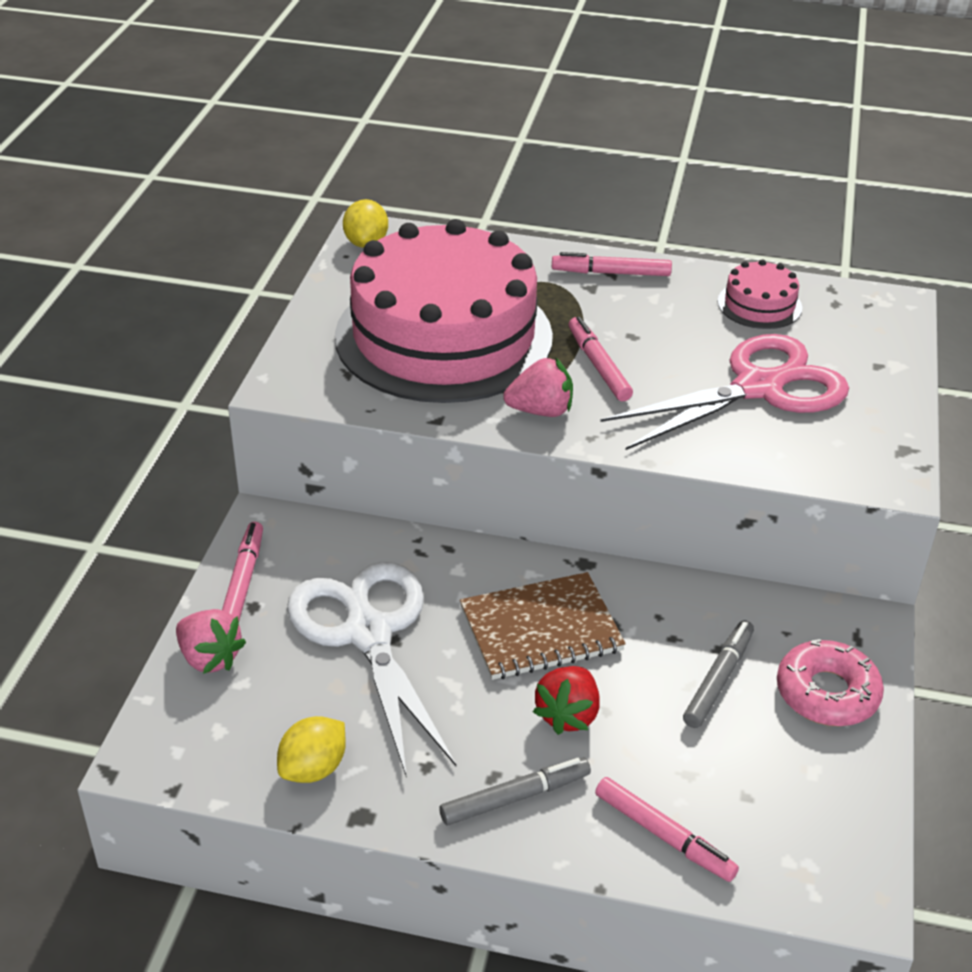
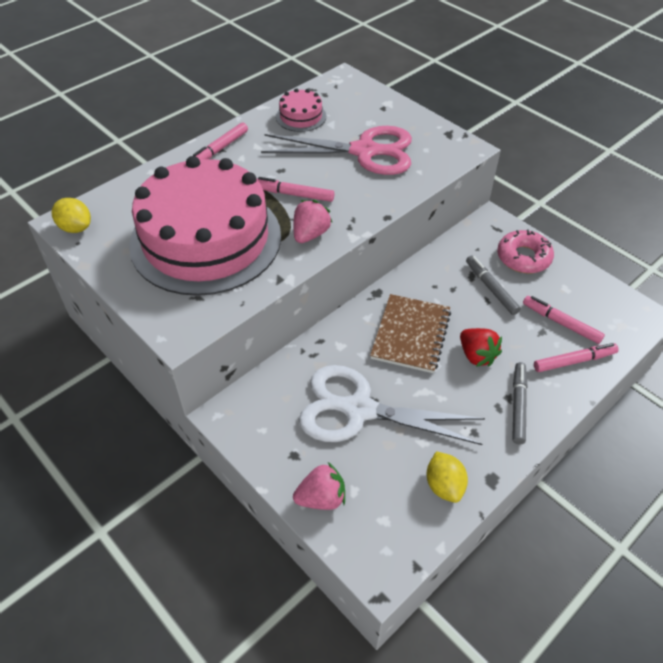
camera: 55 degrees left, 10 degrees up
(243, 580) = (268, 450): pink marker -> pink marker (561, 323)
(758, 388) = (364, 151): pink scissors -> pink scissors turned 90 degrees clockwise

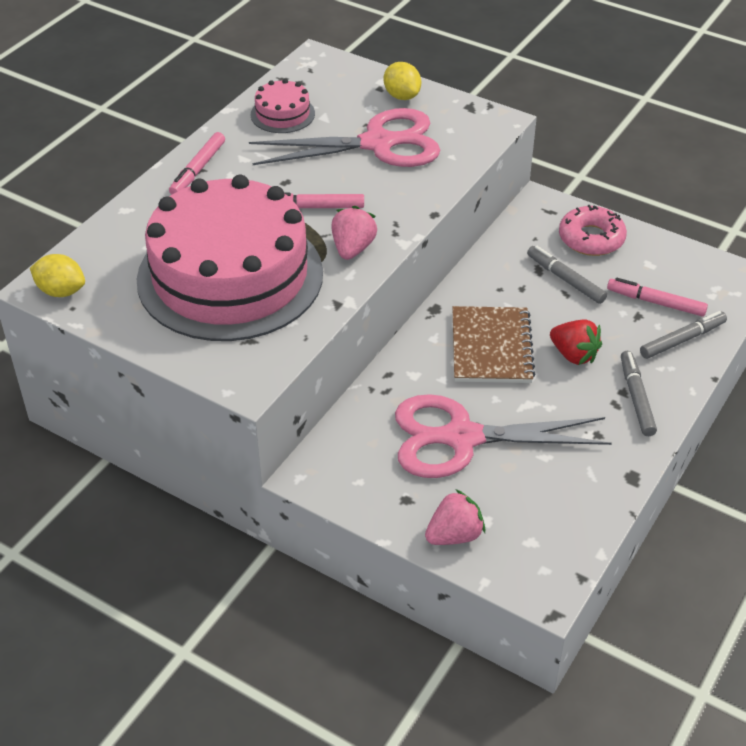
camera: 15 degrees left, 5 degrees down
(359, 410) = (462, 438): white scissors -> pink scissors
(444, 485) = (584, 494): yellow lemon -> yellow lemon (402, 96)
(574, 361) = (682, 340): pink marker -> grey marker

